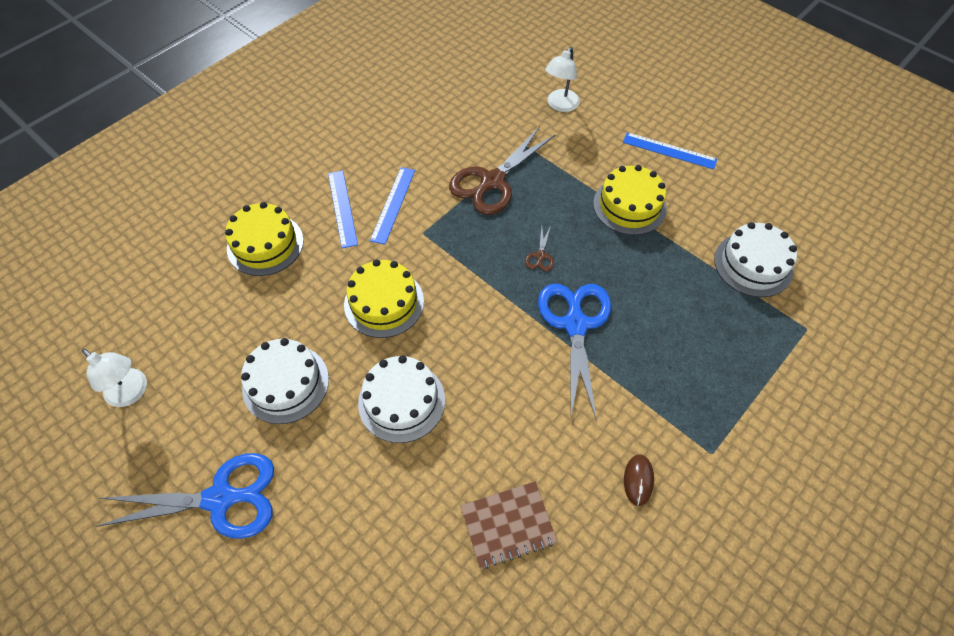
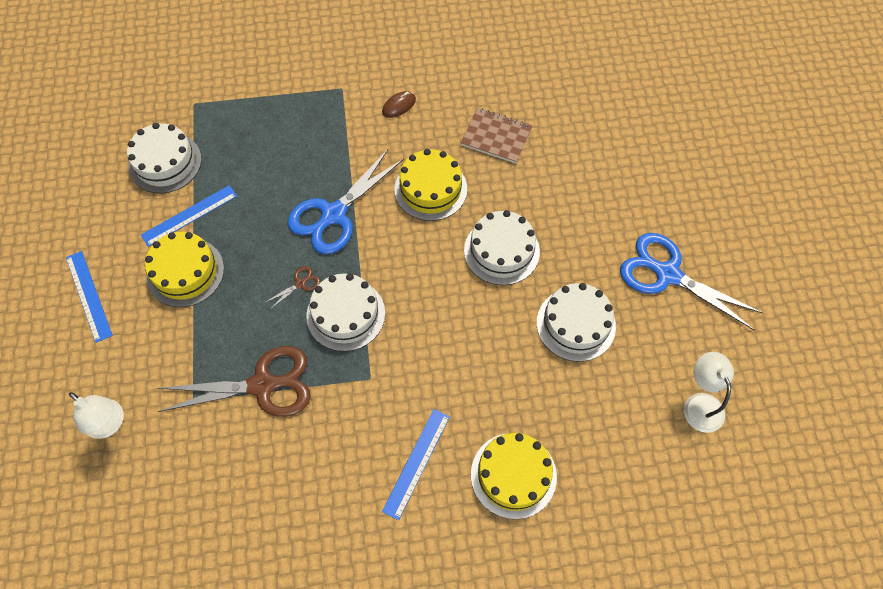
camera: 140 degrees left, 5 degrees up
(384, 302) = (454, 336): yellow cake -> yellow cake (430, 189)
(393, 204) = (369, 429): blue ruler -> blue ruler (189, 215)
(483, 259) = (345, 314): none -> white cake
(560, 105) = (109, 424): white lamp -> white lamp turned 60 degrees clockwise

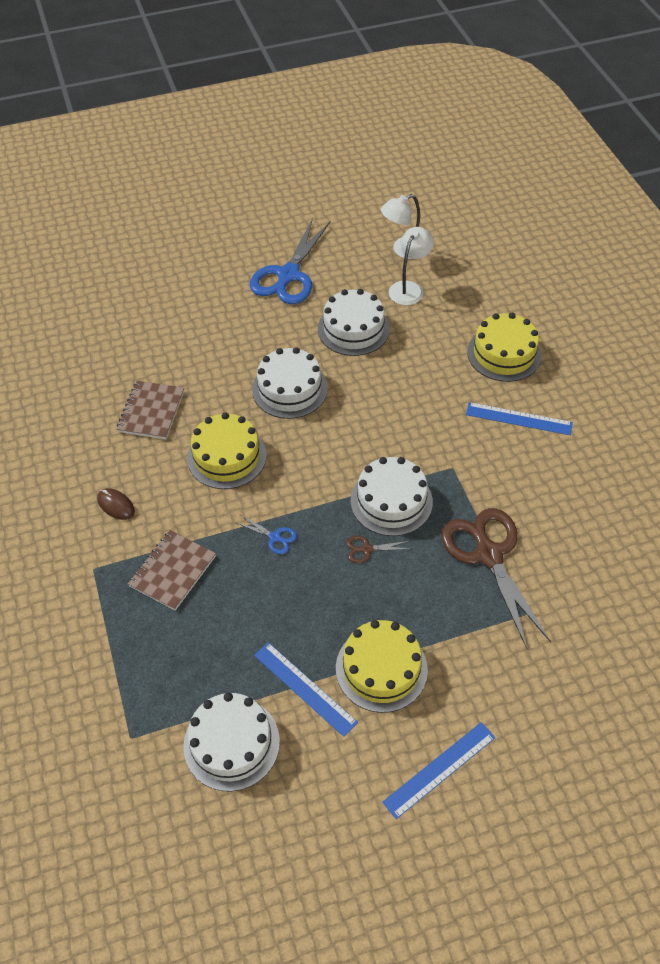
camera: 100 degrees left, 10 degrees down
(109, 424) = (580, 688): white lamp -> white lamp (409, 288)
(300, 283) = (367, 549): brown scissors -> brown scissors turned 45 degrees counterclockwise
(323, 139) = (172, 571): none -> brown notebook
(334, 214) = (275, 537): blue scissors -> blue scissors, size x0.42

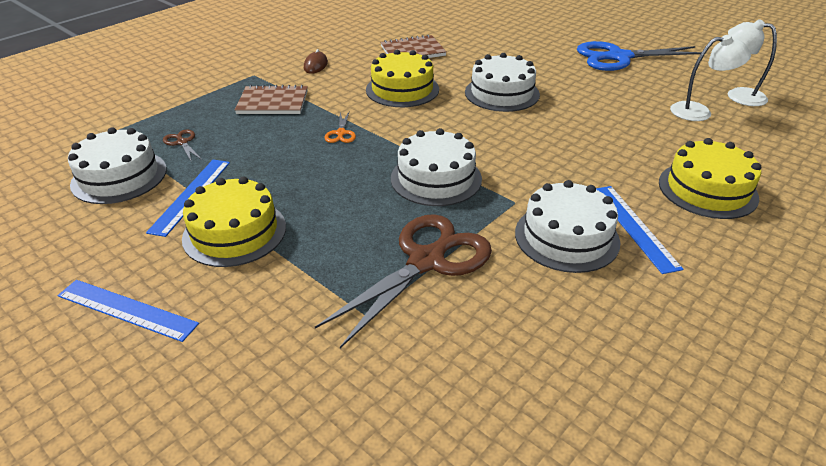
camera: 60 degrees right, 15 degrees down
(275, 537) = (341, 133): blue scissors -> orange scissors
(353, 329) = (607, 100): white cake -> white cake (566, 237)
(367, 549) = (367, 182): brown scissors -> brown scissors (182, 142)

